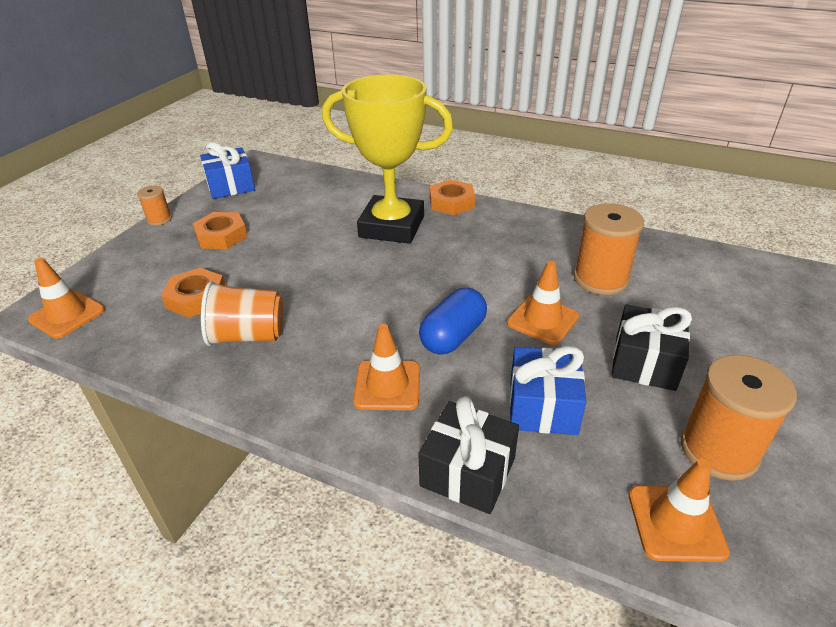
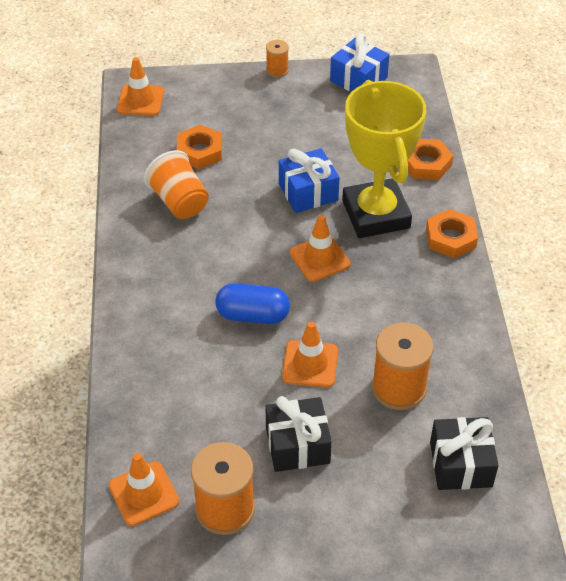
camera: 60 degrees right, 10 degrees up
(221, 236) = (282, 118): orange nut -> orange nut (426, 164)
(387, 385) = (177, 300): orange traffic cone -> orange traffic cone (319, 258)
(467, 472) = (126, 372): black gift -> black gift (460, 464)
(543, 406) = (209, 394): blue gift -> blue gift (308, 192)

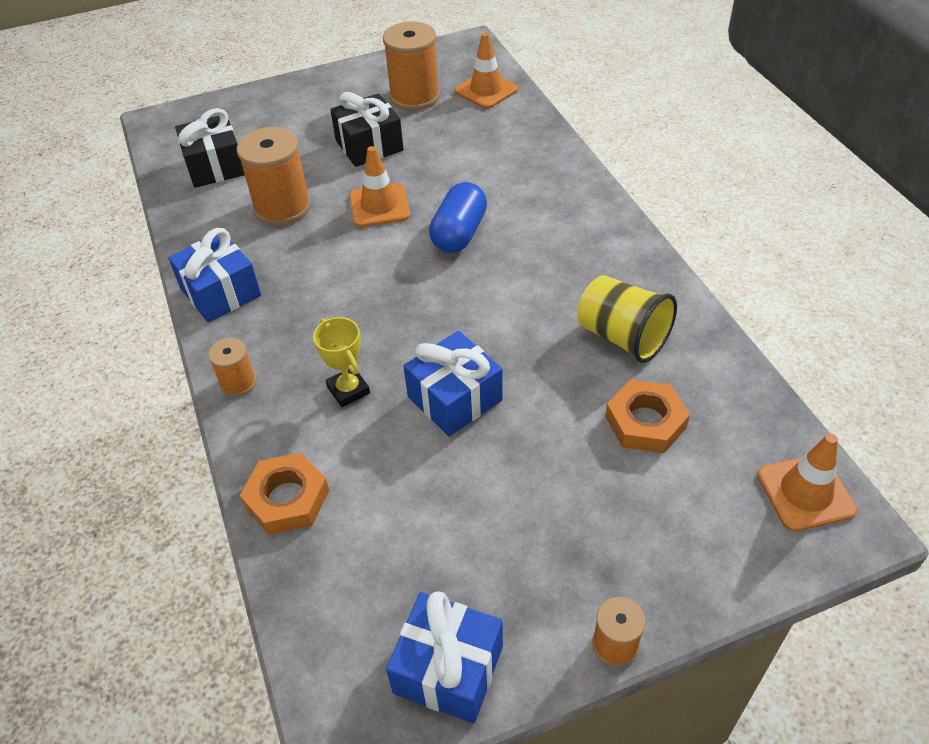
camera: 165 degrees right, 0 degrees up
(179, 202) = (622, 337): orange cup -> yellow cup
(253, 315) = (459, 233): blue capsule -> blue capsule turned 60 degrees counterclockwise
(319, 258) = (406, 312): orange traffic cone -> none
(376, 214) = (348, 390): yellow trophy -> yellow trophy, size x0.41
(450, 238) = (238, 383): orange nut -> orange spool
(460, 313) = (220, 292): none -> blue gift

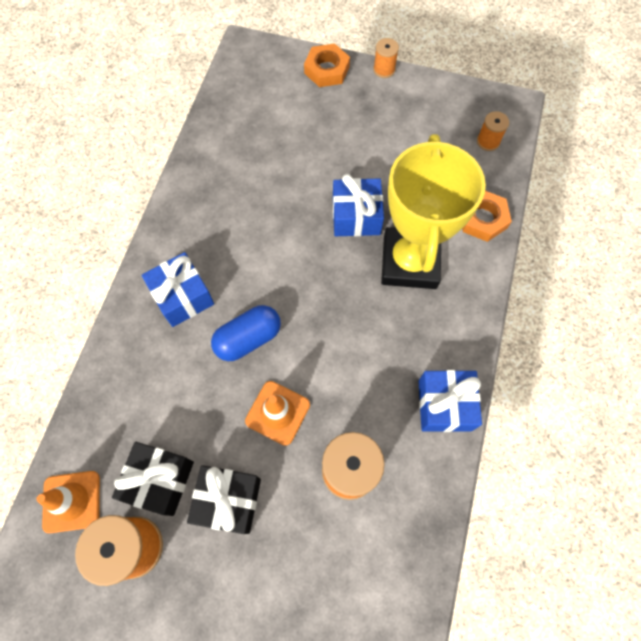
camera: 145 degrees left, 20 degrees up
(215, 166) = (372, 582): black gift -> black gift (159, 480)
(238, 383) = (471, 313): orange spool -> orange spool (488, 141)
(348, 390) = (409, 262): yellow trophy -> yellow trophy, size x2.44
(448, 669) = (457, 102): blue gift -> blue gift (183, 296)
(622, 337) = (235, 190): yellow cup -> none
(645, 422) = (276, 140): orange nut -> orange nut (327, 70)
(805, 492) = (246, 68): orange traffic cone -> none

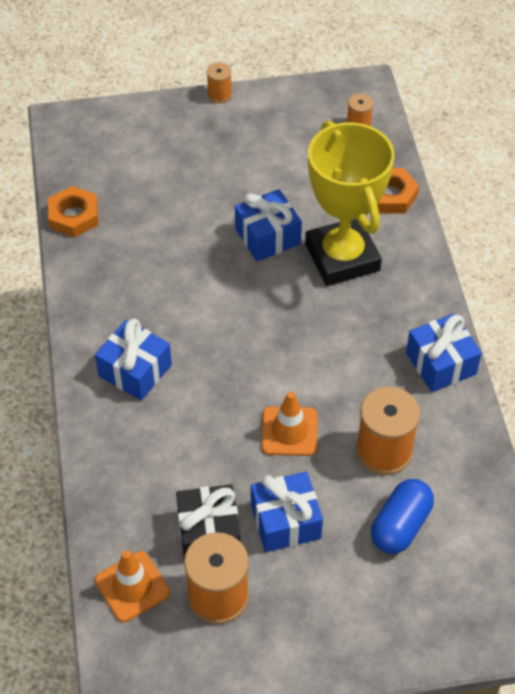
camera: 25 degrees left, 15 degrees down
(228, 500) = (285, 521): black gift -> blue gift
(248, 339) = (224, 381): blue capsule -> blue capsule (400, 525)
(327, 70) = (160, 114): orange nut -> orange nut (74, 216)

